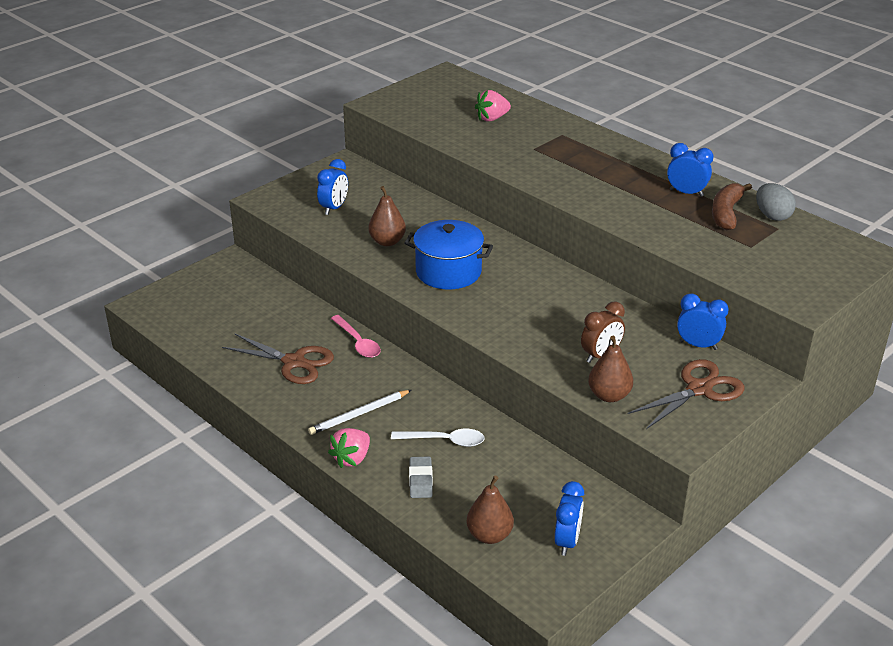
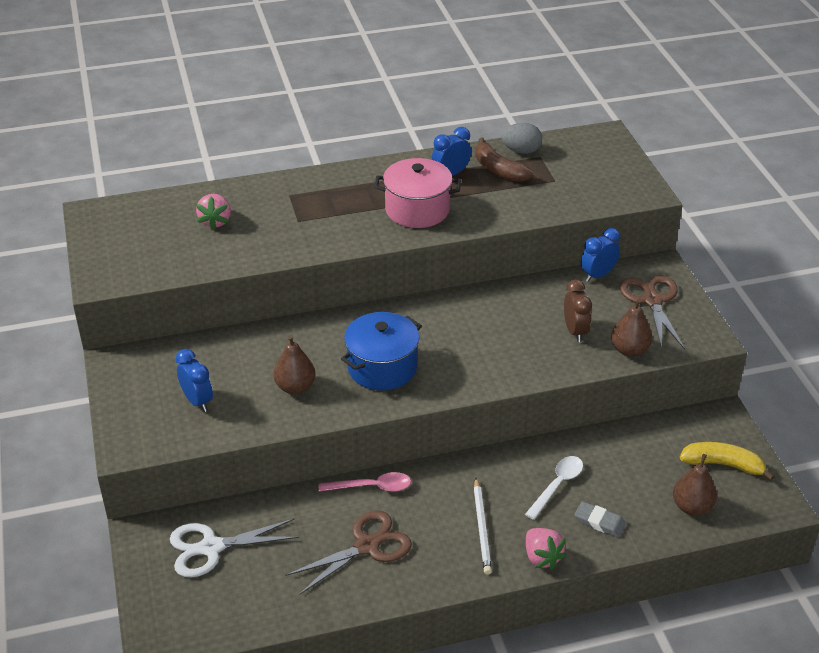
camera: 60 degrees left, 5 degrees up
(239, 294) = (211, 548): none -> white scissors
(567, 541) = (723, 465): blue clock -> yellow banana
(614, 193) = (417, 210): none -> pink pot

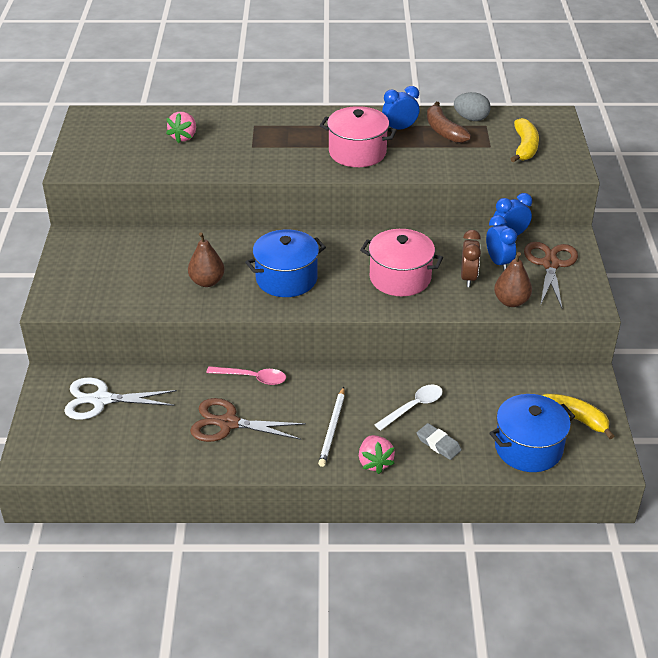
camera: 15 degrees right, 0 degrees up
(197, 401) = (123, 279): blue clock -> blue clock (498, 262)
(366, 546) = (228, 423): brown scissors -> brown scissors turned 150 degrees counterclockwise
(503, 344) = (400, 278): none -> pink pot
(590, 176) = (524, 147): none -> yellow banana
(692, 507) = (528, 448): brown pear -> blue pot

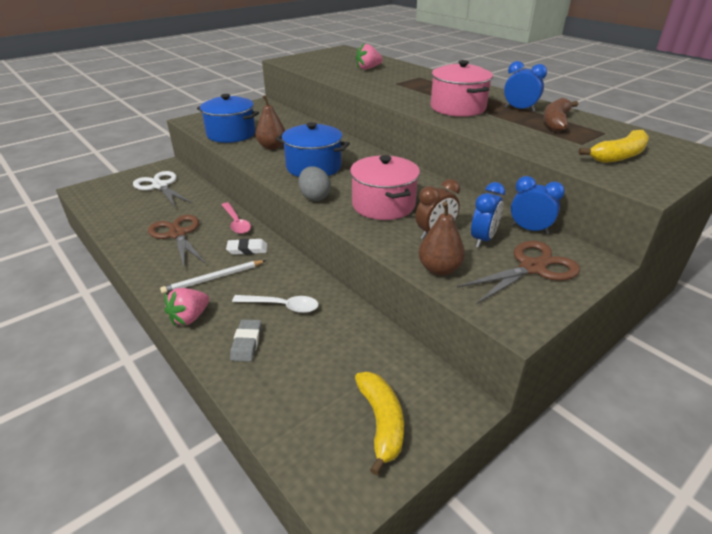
camera: 50 degrees right, 5 degrees down
(309, 390) = (247, 249): none -> white eraser
(471, 118) = (598, 125): grey egg -> grey egg (314, 197)
(528, 448) = (298, 409): blue pot -> blue pot (231, 134)

